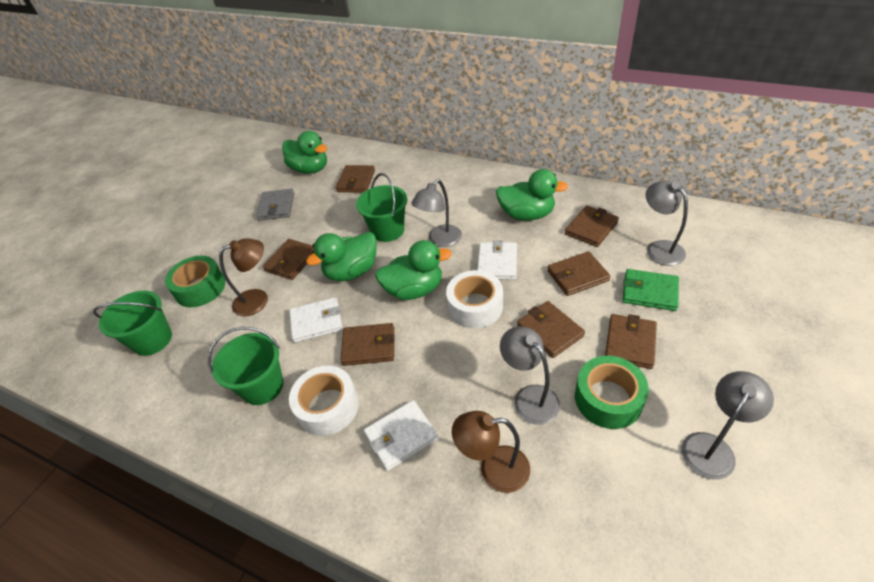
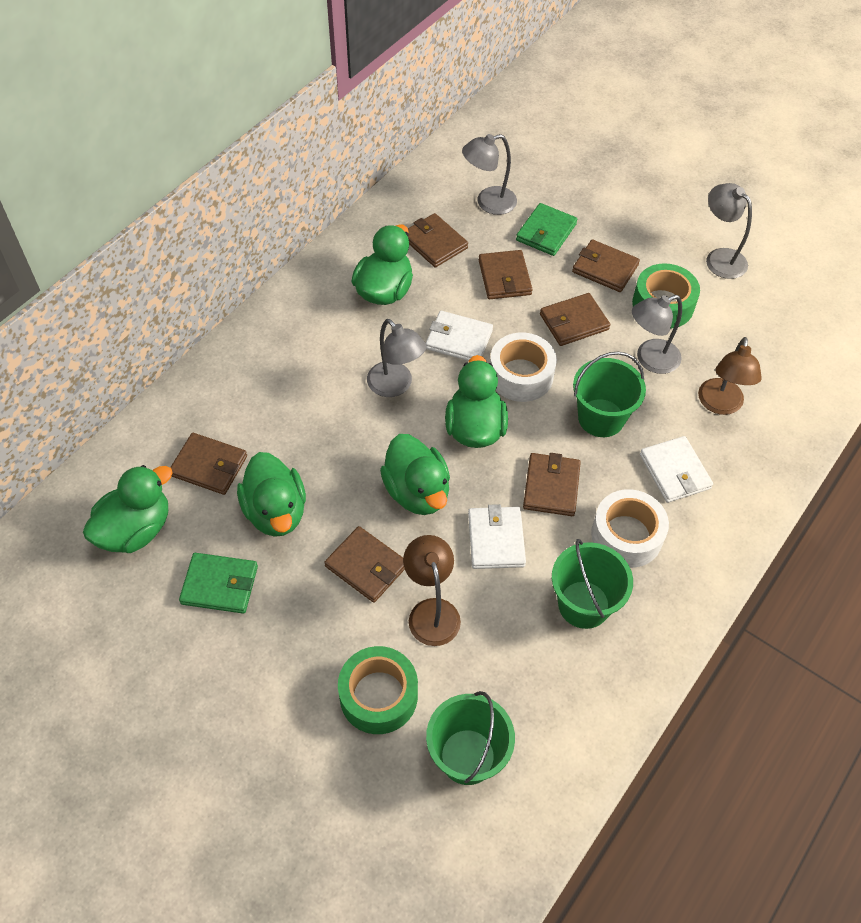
camera: 85 degrees left, 10 degrees up
(276, 207) = (220, 585): grey wallet -> green wallet
(327, 214) = (276, 512): none -> green duck
(388, 230) = (349, 440): green bucket -> green bucket (601, 418)

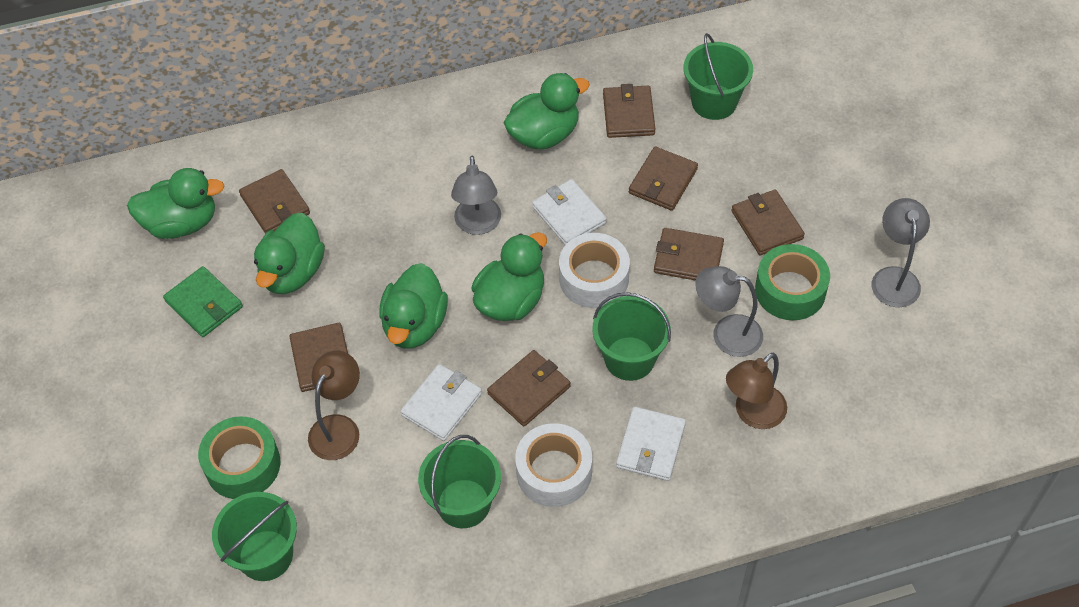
camera: 40 degrees right, 0 degrees up
(488, 203) = (714, 102): grey lamp -> green bucket
(546, 232) = (743, 159): green wallet -> none

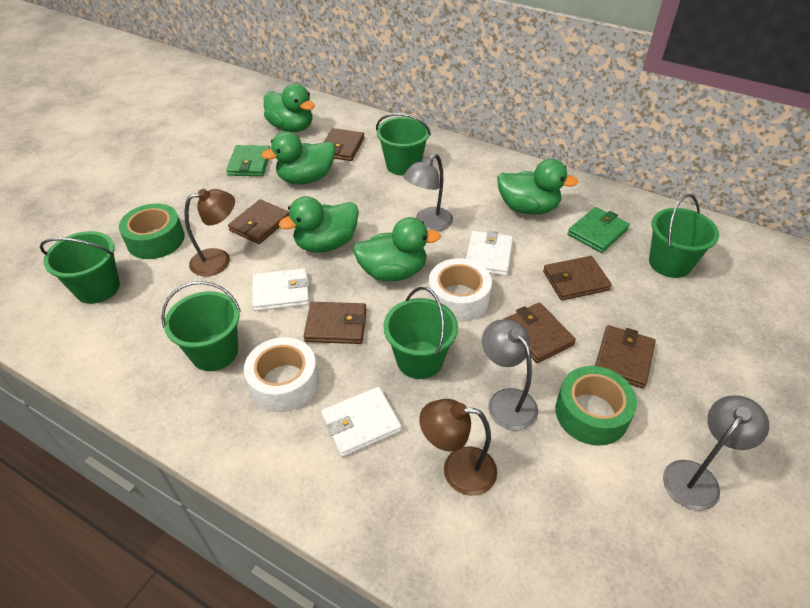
camera: 45 degrees right, 10 degrees down
(369, 176) = (403, 165): none -> green bucket
(628, 114) = (597, 232): brown wallet -> green wallet

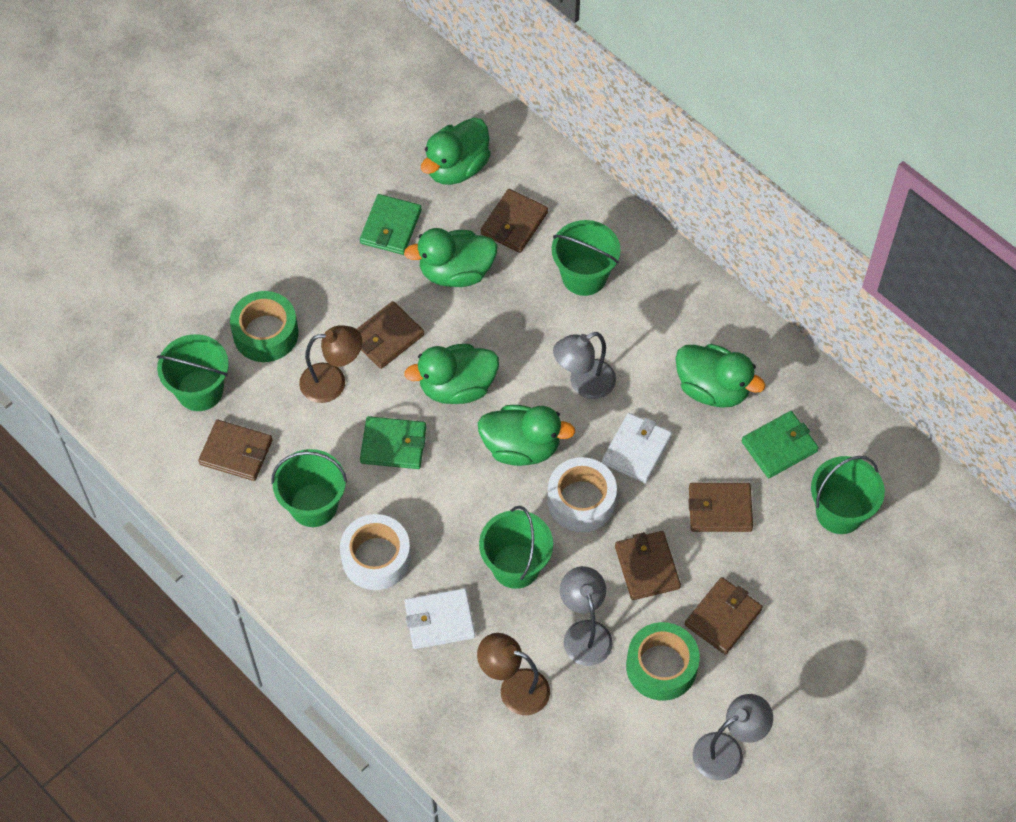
camera: 15 degrees right, 15 degrees up
(281, 292) = (393, 445): white wallet -> green wallet
(291, 127) = (457, 167): green duck -> green duck turned 75 degrees clockwise
(336, 325) = (442, 503): brown wallet -> brown wallet (236, 452)

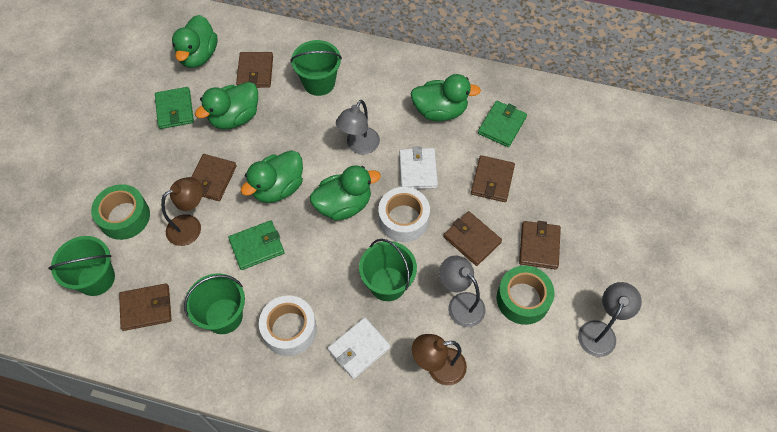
camera: 30 degrees left, 0 degrees up
(720, 509) = (492, 180): brown wallet -> brown wallet turned 45 degrees counterclockwise
(839, 512) = (563, 146): green bucket -> none

